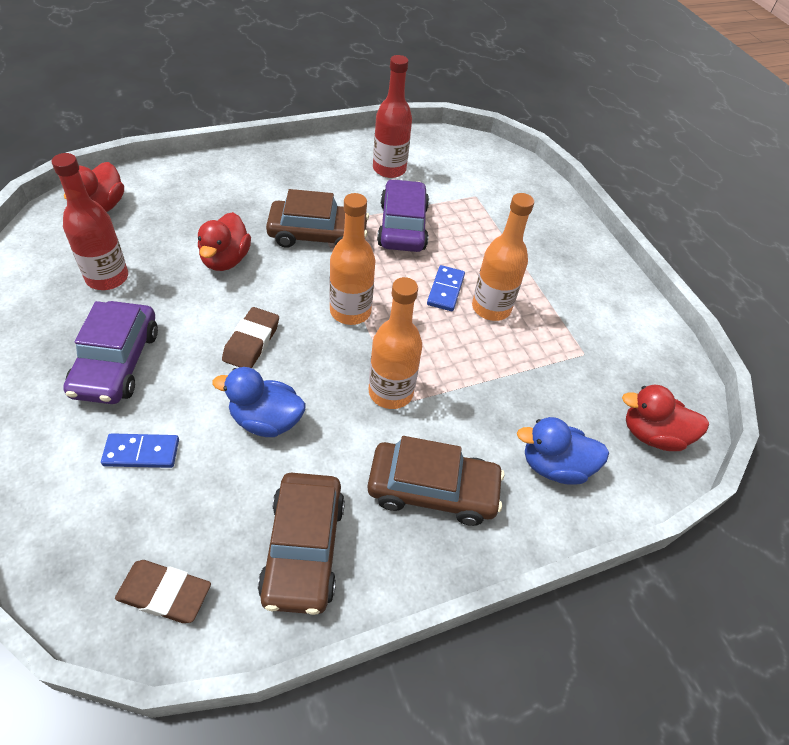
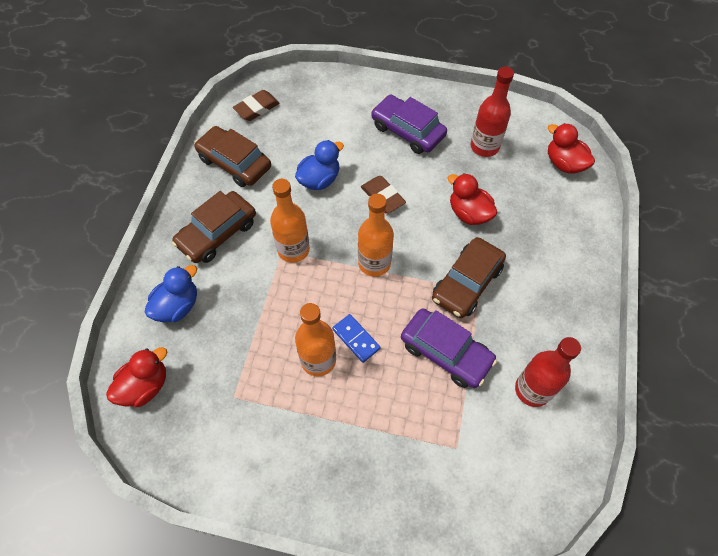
camera: 130 degrees right, 10 degrees up
(141, 453) = (337, 123): blue domino -> none

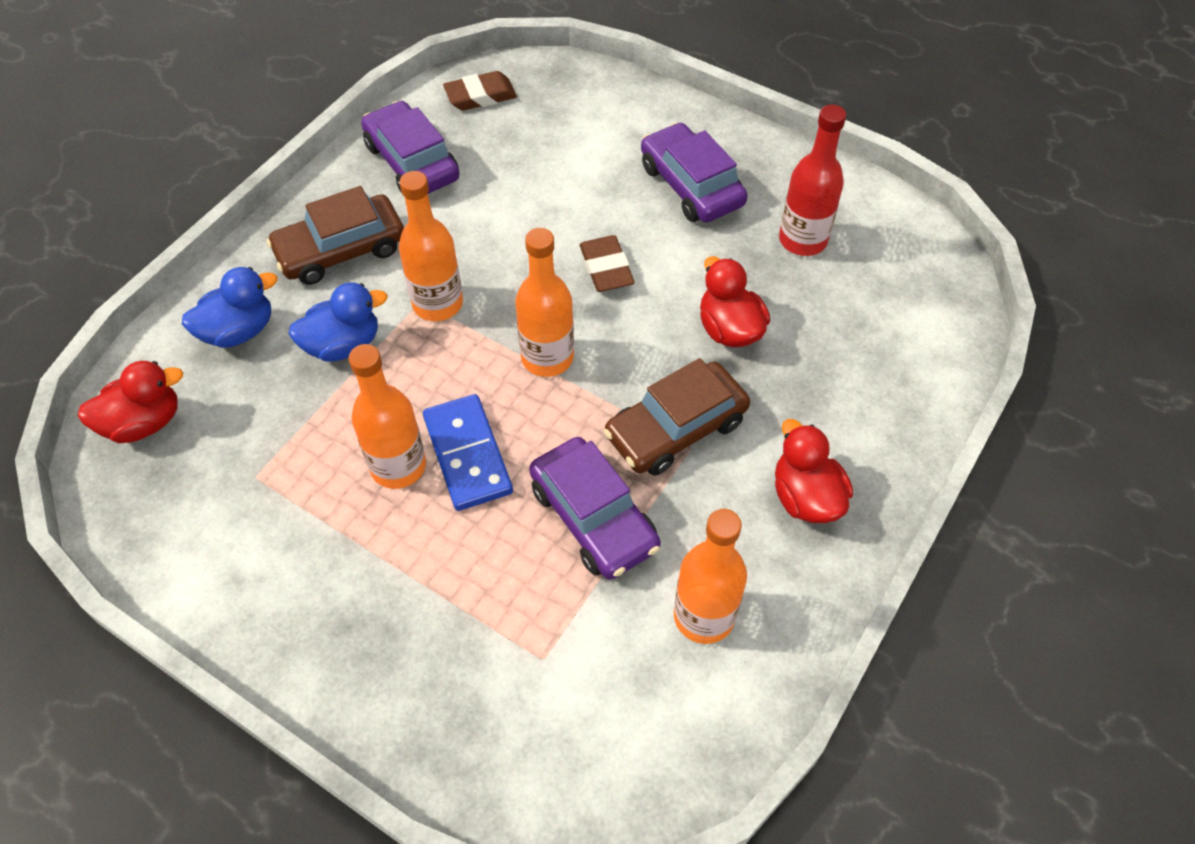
camera: 20 degrees right, 5 degrees down
(234, 163) = (412, 162): brown car -> purple car
(319, 180) = (523, 218): blue duck -> blue duck (343, 344)
(356, 339) = (468, 454): blue domino -> blue domino, size x1.55
(532, 390) = (704, 616): red bottle -> orange bottle
(564, 164) = (922, 300): red duck -> red duck (805, 497)

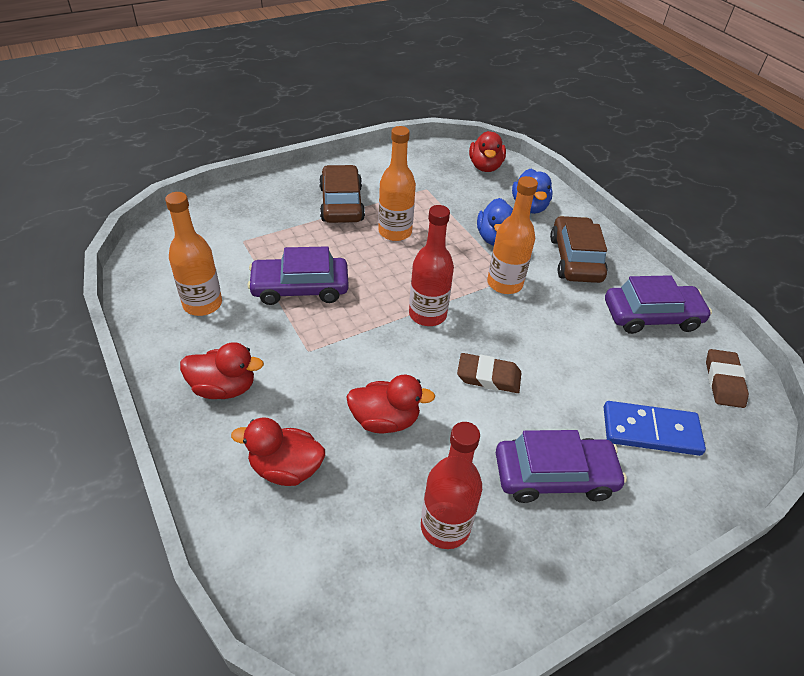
camera: 115 degrees right, 10 degrees down
(468, 454) = (382, 257): blue domino -> blue domino (651, 431)
(547, 357) = (427, 314): orange bottle -> red bottle
(676, 428) = (327, 350): brown car -> brown car (341, 204)
(847, 381) = (286, 468): none -> red duck

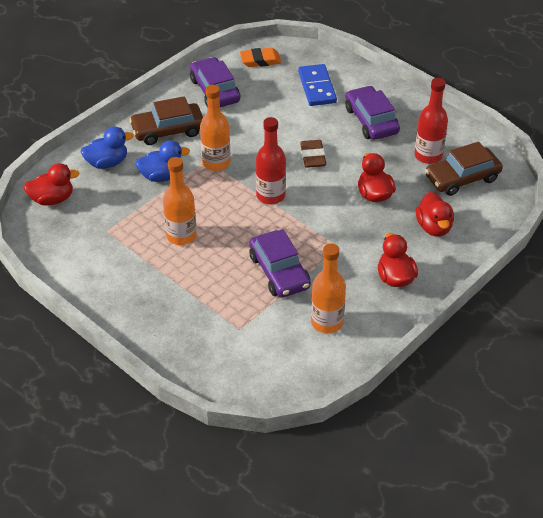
camera: 105 degrees left, 0 degrees up
(341, 204) = (155, 281): brown car -> brown car (462, 178)
(724, 381) = (260, 60): brown eraser -> orange eraser

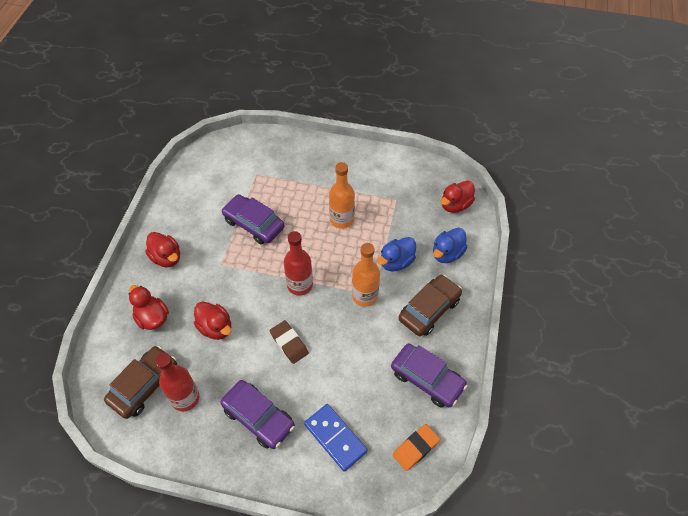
camera: 150 degrees right, 10 degrees up
(327, 322) = (200, 203): orange bottle -> none

